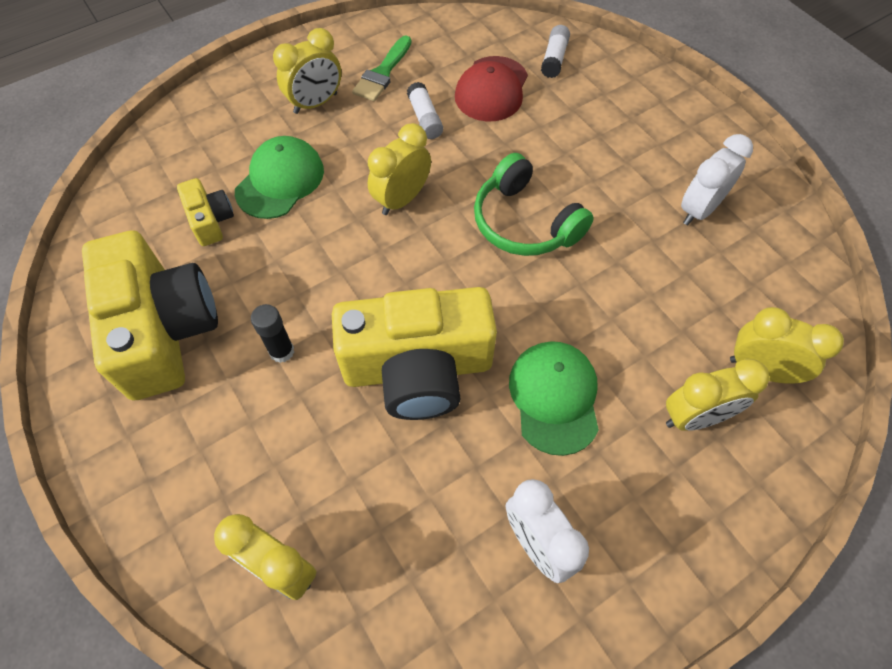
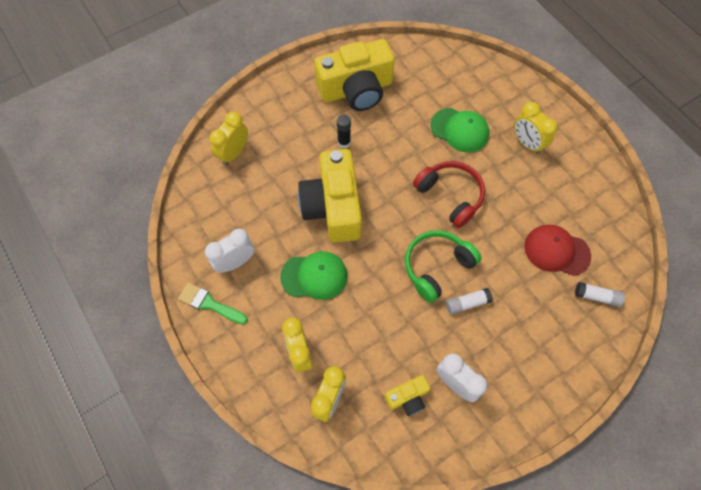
camera: 90 degrees right, 5 degrees up
(210, 220) = (427, 100): yellow camera -> yellow camera (407, 398)
(382, 73) = (562, 181): green brush -> green brush (209, 303)
(401, 199) = (450, 196): yellow clock -> red headphones
(425, 118) = (521, 208): white glue stick -> white glue stick (467, 303)

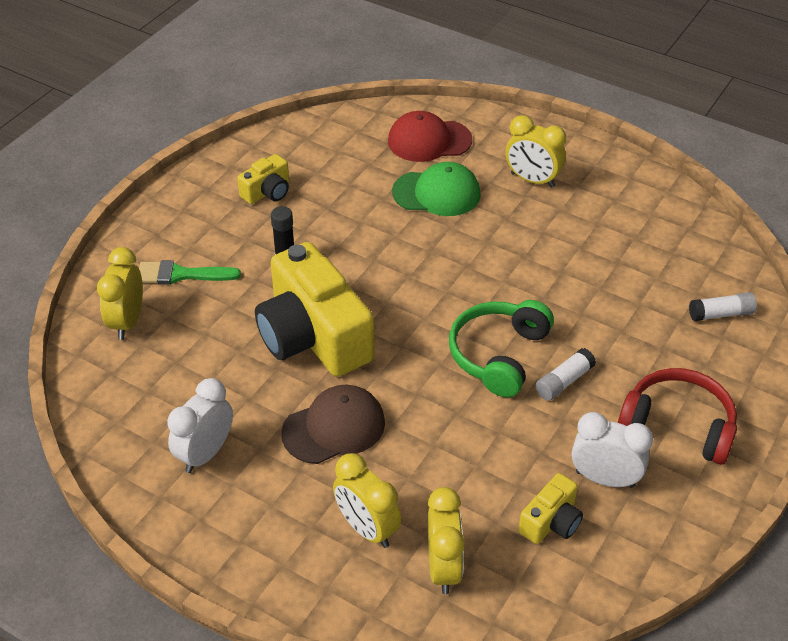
camera: 25 degrees left, 20 degrees down
(209, 303) = (193, 520): green brush -> green brush (181, 275)
(314, 276) = (334, 427): green cap -> brown cap
(356, 89) = (267, 192): yellow camera -> yellow camera, size x0.46
(450, 196) = (468, 269): red headphones -> red headphones (678, 425)
(556, 251) = (641, 283): red cap -> red cap (429, 141)

